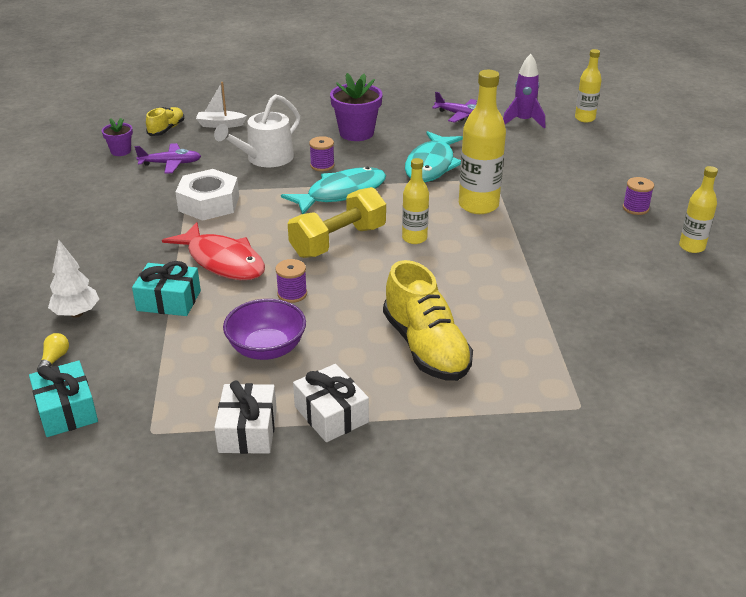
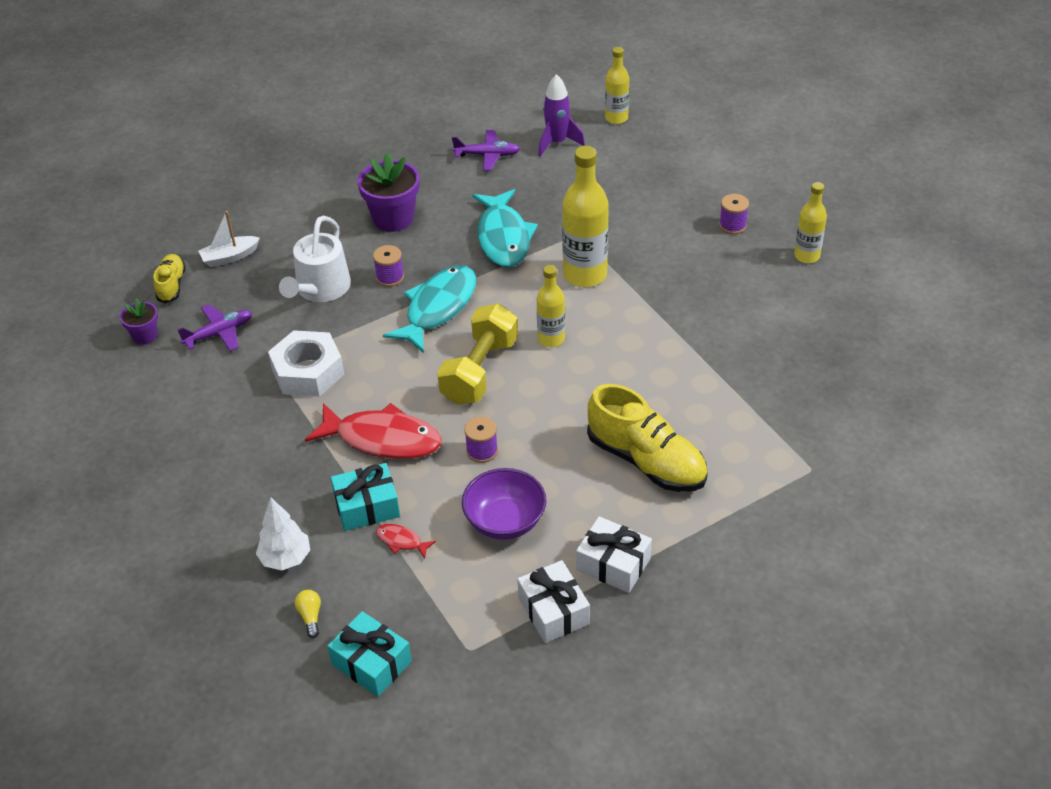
camera: 25 degrees left, 10 degrees up
(172, 333) = (401, 541): none -> red fish

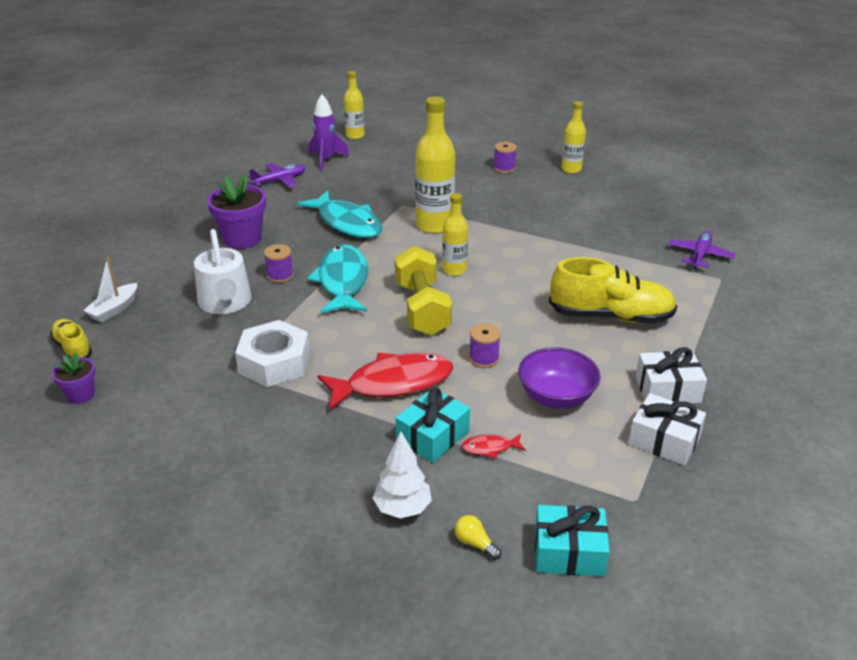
camera: 35 degrees left, 10 degrees down
(219, 333) = (158, 366): purple plane -> purple plane (699, 255)

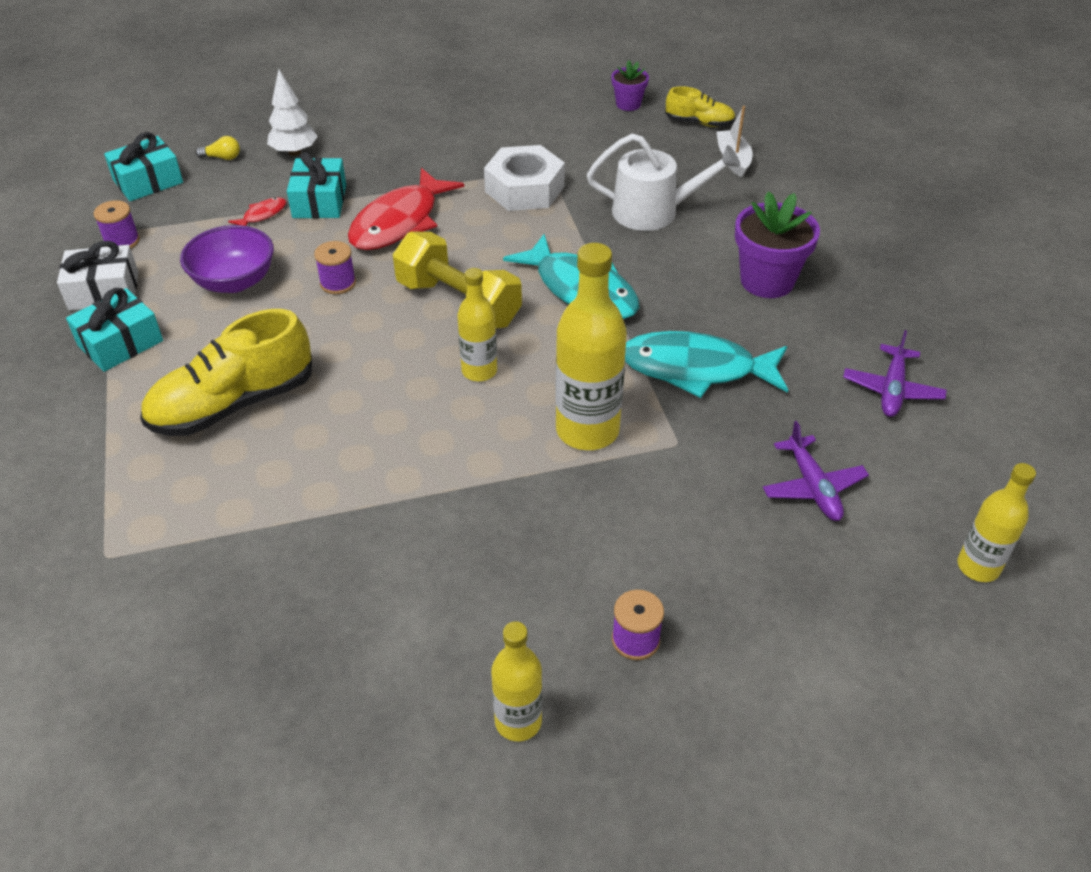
camera: 140 degrees right, 10 degrees up
(225, 303) = (653, 211): white watering can -> white watering can turned 150 degrees clockwise
(280, 275) = (653, 262): purple spool -> purple spool (122, 241)
(326, 160) = (913, 473): purple rocket -> none
(667, 389) = (120, 343): white gift -> turquoise gift
(699, 255) = (155, 595): purple plane -> purple plane (813, 487)

